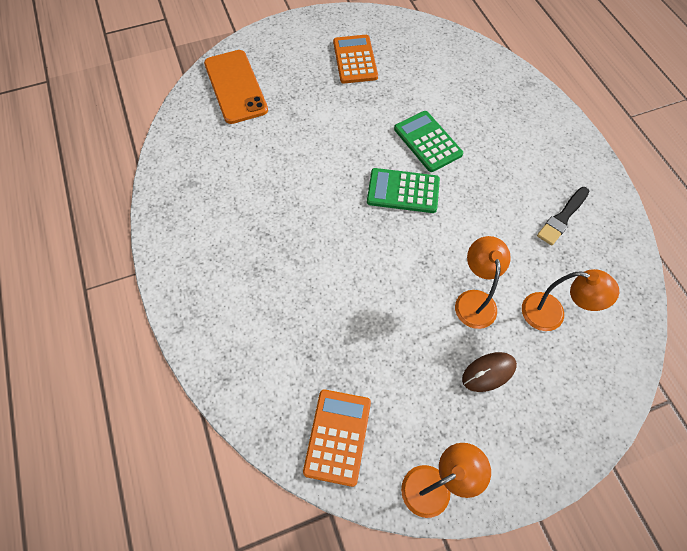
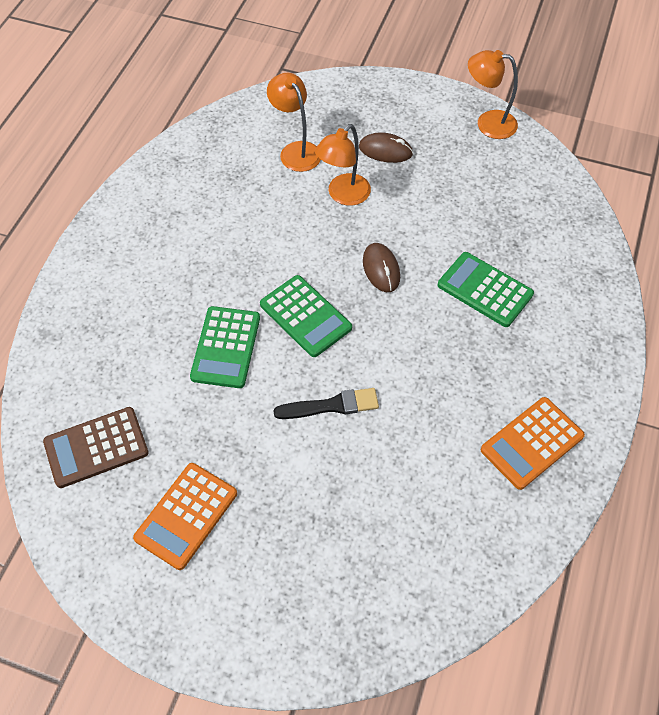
camera: 140 degrees left, 5 degrees down
(235, 87) = (371, 591): orange phone -> none
(303, 296) = (485, 290): none -> green calculator
(337, 436) = (534, 185): orange calculator -> orange calculator (532, 443)
(388, 259) = (381, 269): none -> brown mouse
(431, 56) = (96, 447): none -> brown calculator
(562, 218) = (196, 200): black brush -> black brush (331, 406)

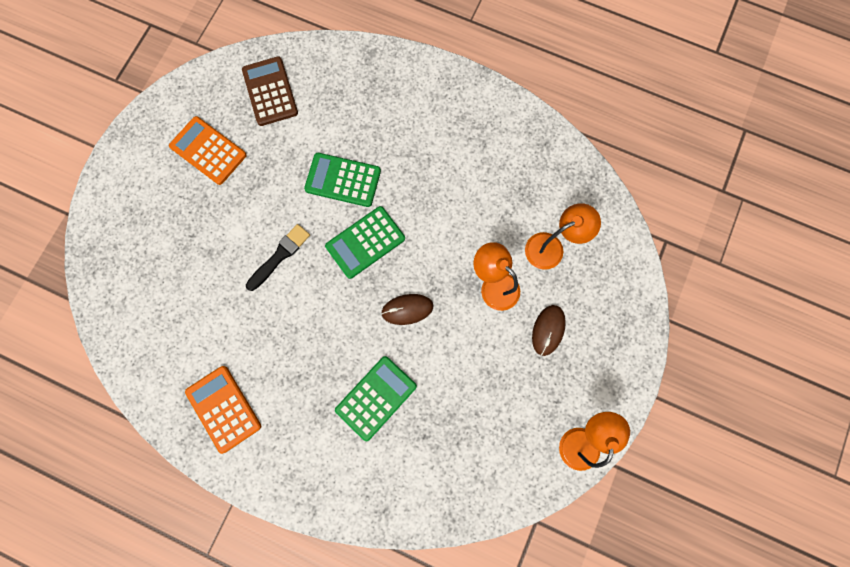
camera: 95 degrees right, 20 degrees up
(331, 406) = (280, 256): black brush -> black brush turned 135 degrees counterclockwise

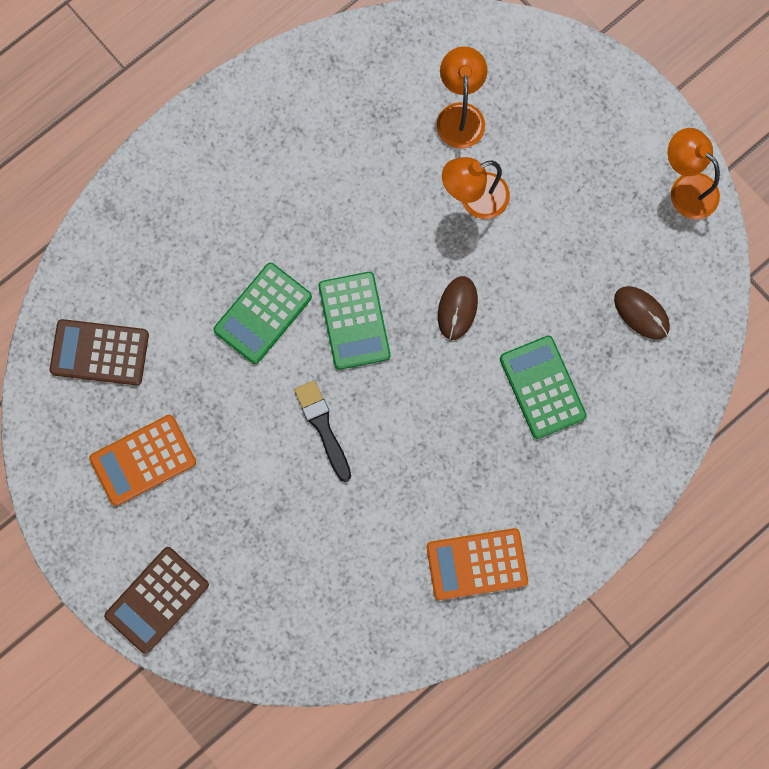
camera: 65 degrees left, 0 degrees up
(116, 202) = (157, 600): none -> brown calculator
(548, 330) = (553, 165): brown mouse -> brown mouse (641, 313)

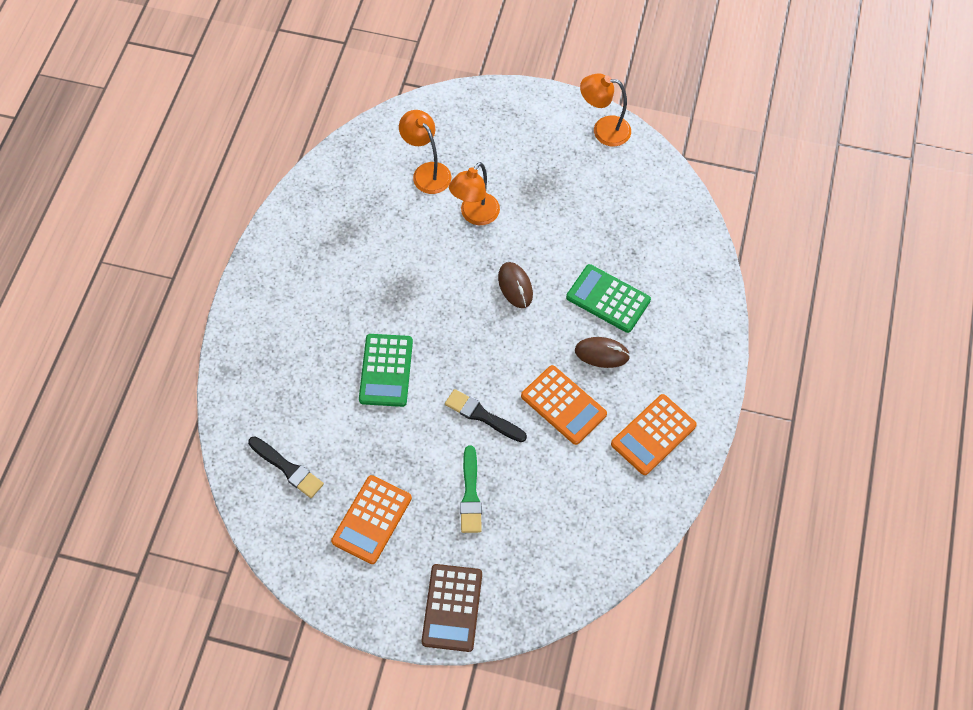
camera: 35 degrees left, 15 degrees down
(99, 352) = (287, 468): brown calculator -> black brush
(253, 500) = (470, 494): none -> green brush
(354, 321) = (452, 336): green calculator -> none
(411, 471) = (563, 405): none -> orange calculator
(641, 313) = (634, 217): brown mouse -> brown mouse (602, 353)

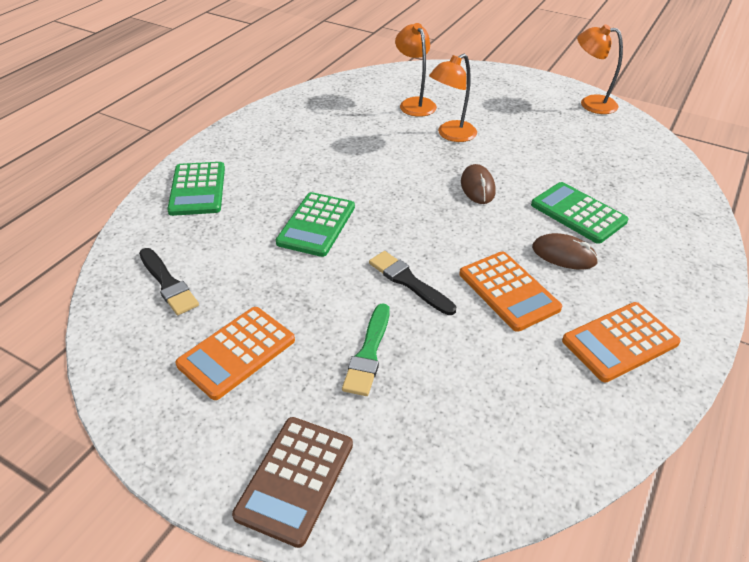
camera: 15 degrees right, 20 degrees down
(261, 353) = (197, 189): none -> green calculator

